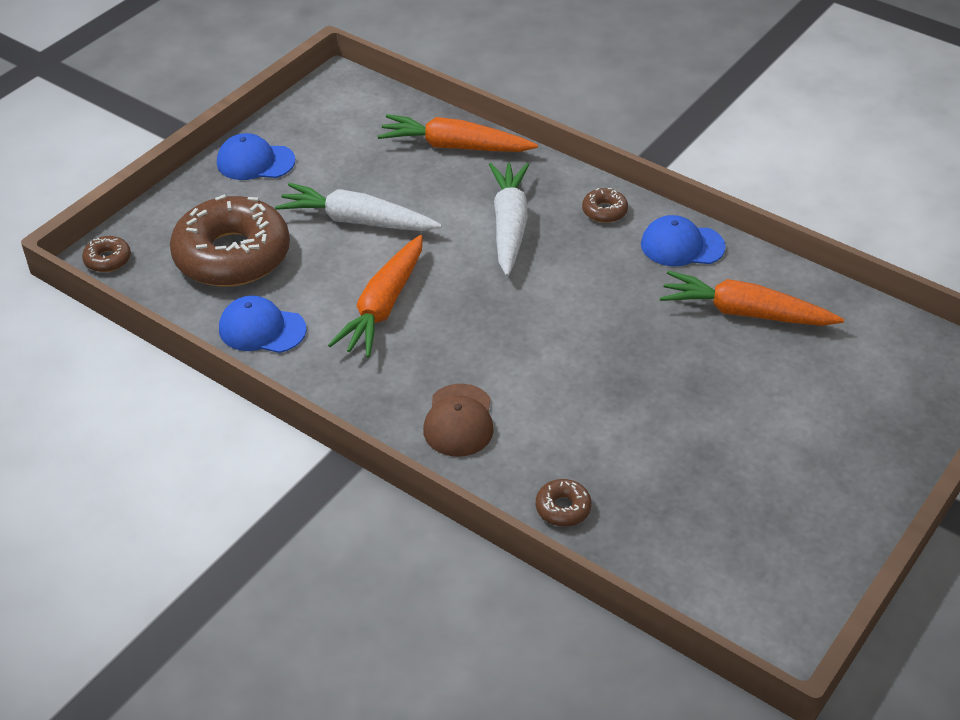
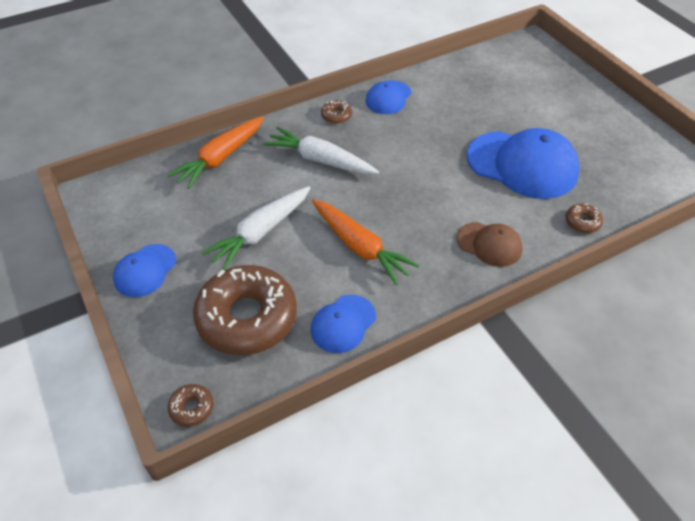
camera: 65 degrees left, 5 degrees up
(640, 418) = (522, 165): none -> blue cap
(745, 313) = (458, 96): orange carrot -> none

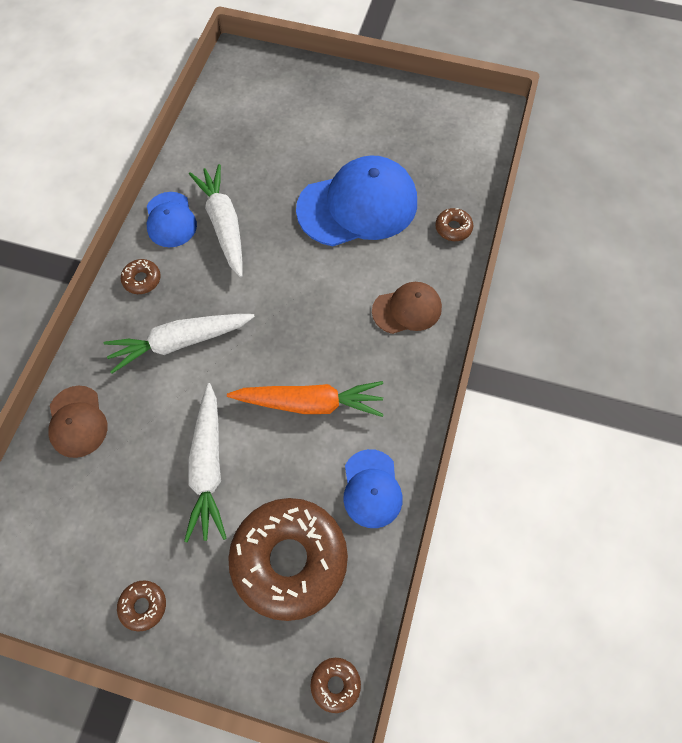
camera: 45 degrees left, 15 degrees up
(145, 270) = (143, 606): blue cap -> brown donut
(221, 158) = (77, 421): orange carrot -> brown cap
(418, 120) = (224, 225): none -> white carrot

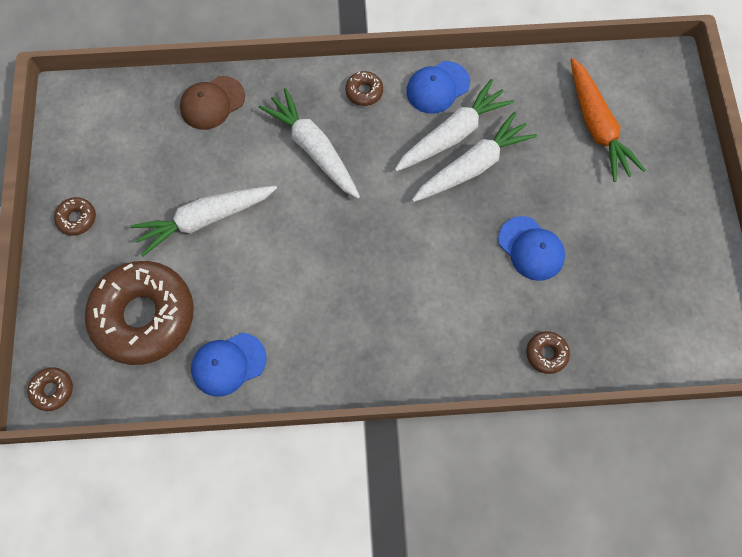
camera: 70 degrees right, 5 degrees up
(262, 221) = (472, 166): none -> white carrot
(309, 403) = (293, 281): orange carrot -> orange carrot (597, 126)
(358, 206) = (531, 248): blue cap -> blue cap, size x0.53
(407, 309) = (427, 337): brown cap -> none

